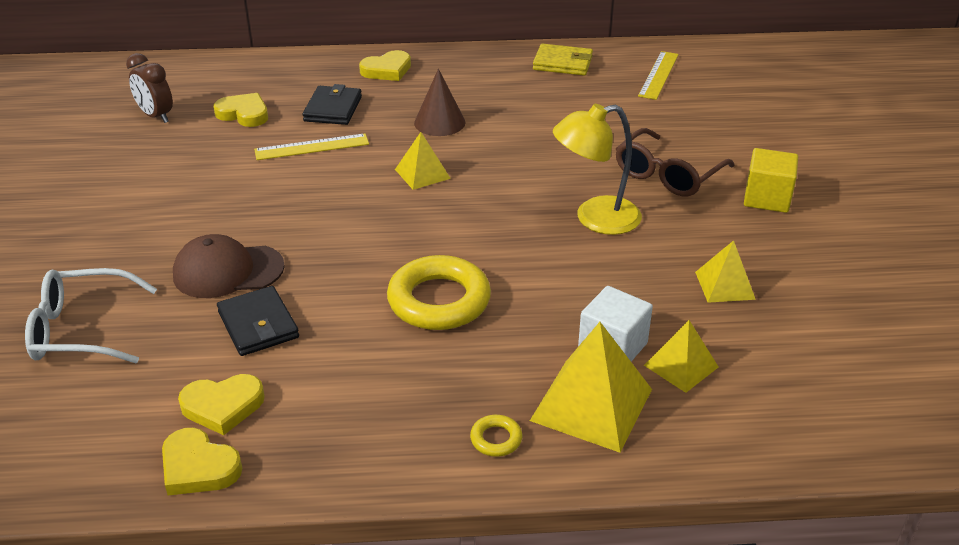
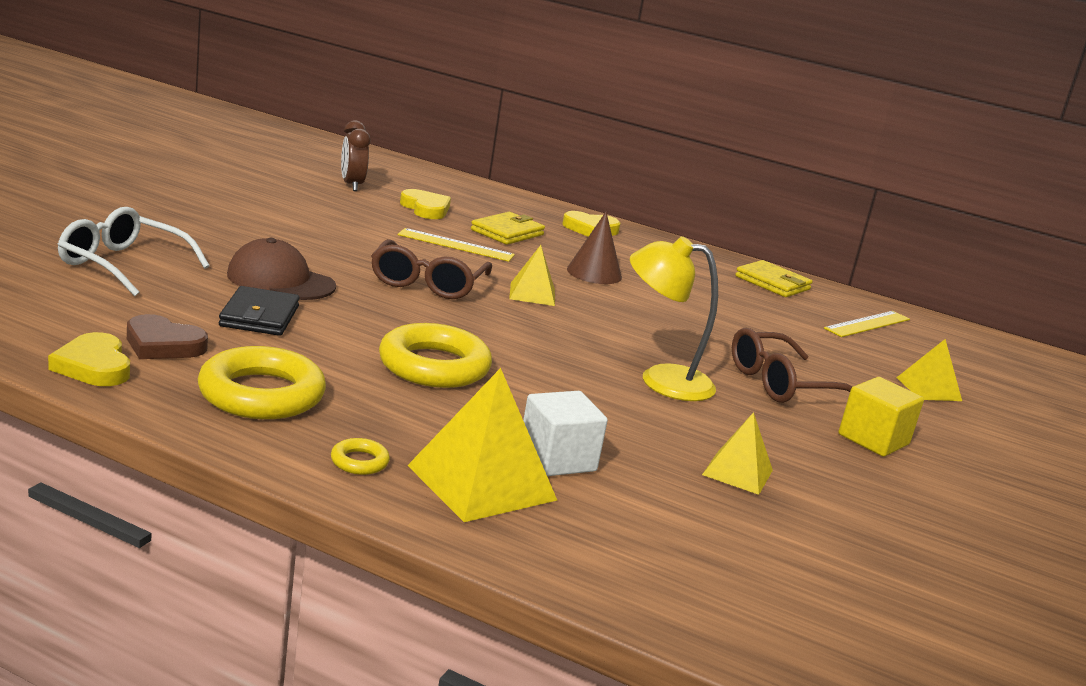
camera: 25 degrees right, 15 degrees down
(223, 406) = (163, 344): yellow heart -> brown heart
(333, 109) = (507, 232): black wallet -> yellow wallet
(338, 206) = (427, 283): none -> brown glasses
(355, 413) = (261, 394): none -> yellow ring
(681, 366) = (610, 500): yellow pyramid -> yellow pyramid (928, 389)

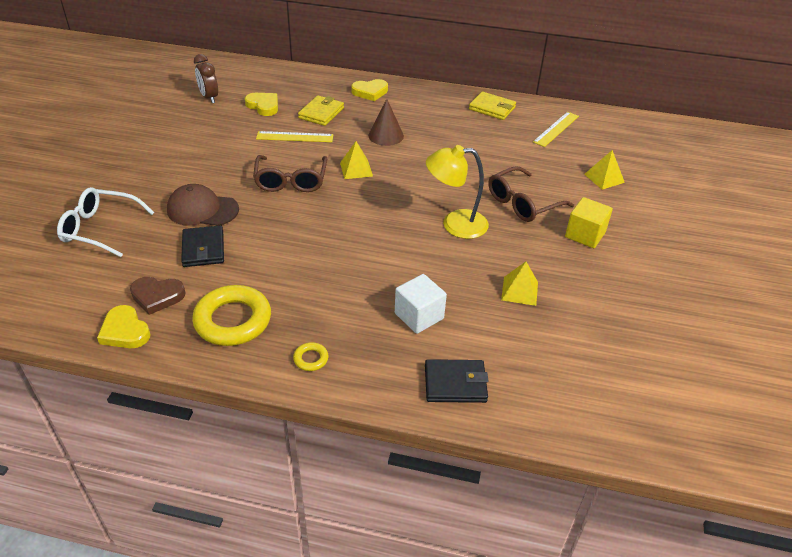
camera: 10 degrees left, 20 degrees up
(434, 366) = (322, 258): yellow ring -> none
(482, 482) = (384, 351): yellow pyramid -> none
(582, 546) = (455, 384): none -> black wallet

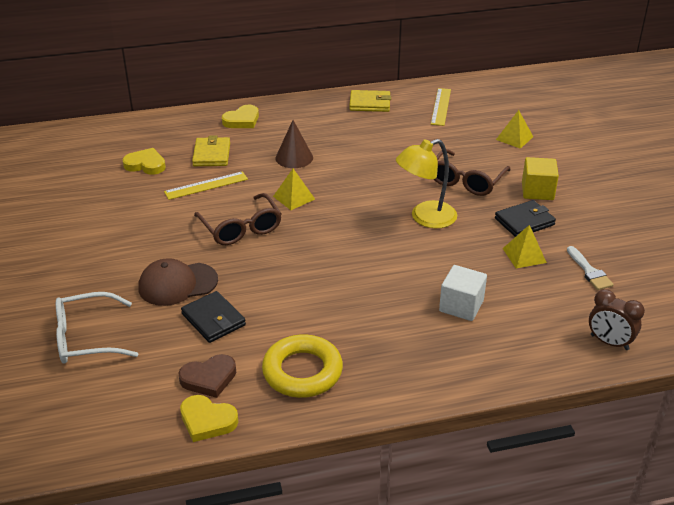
camera: 25 degrees left, 5 degrees down
(209, 97) = (78, 173): brown clock -> brown clock (609, 342)
(311, 359) = (402, 376): yellow ring -> none
(455, 384) = (536, 348): black wallet -> black wallet (524, 221)
(573, 330) = (589, 271): none -> white brush

